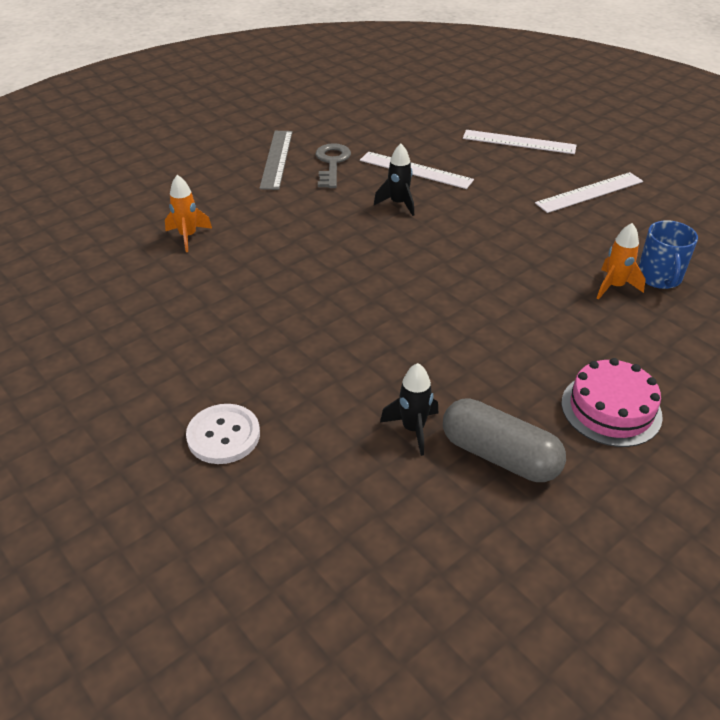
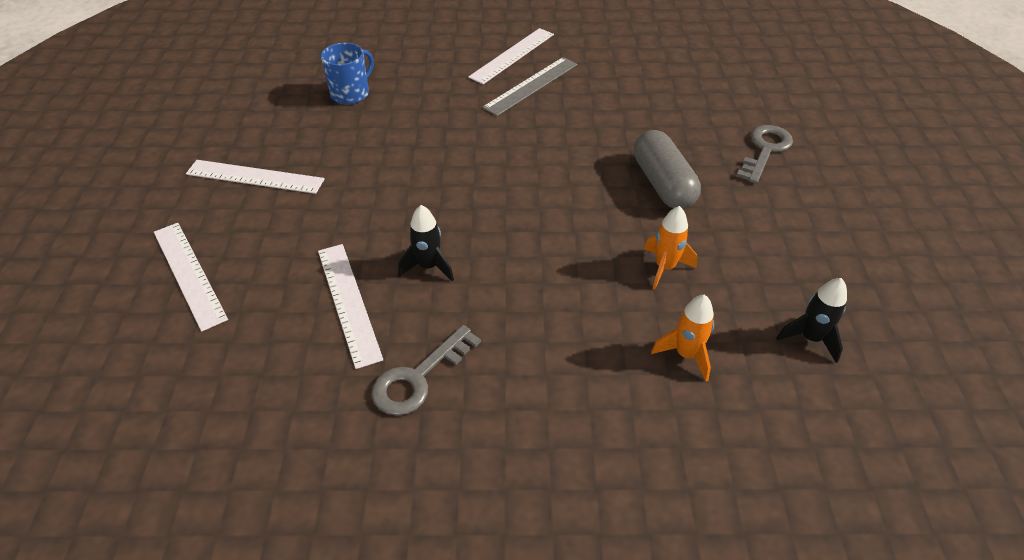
camera: 140 degrees left, 5 degrees up
(223, 435) = (765, 150): white button -> grey key
(277, 159) = (473, 435): grey ruler -> grey ruler (531, 85)
(413, 429) = (638, 98): black rocket -> black rocket (810, 338)
(499, 455) = (603, 67): grey capsule -> grey capsule (663, 184)
(611, 409) = (512, 55): pink cake -> white ruler
(614, 286) = (389, 104): orange rocket -> orange rocket (664, 267)

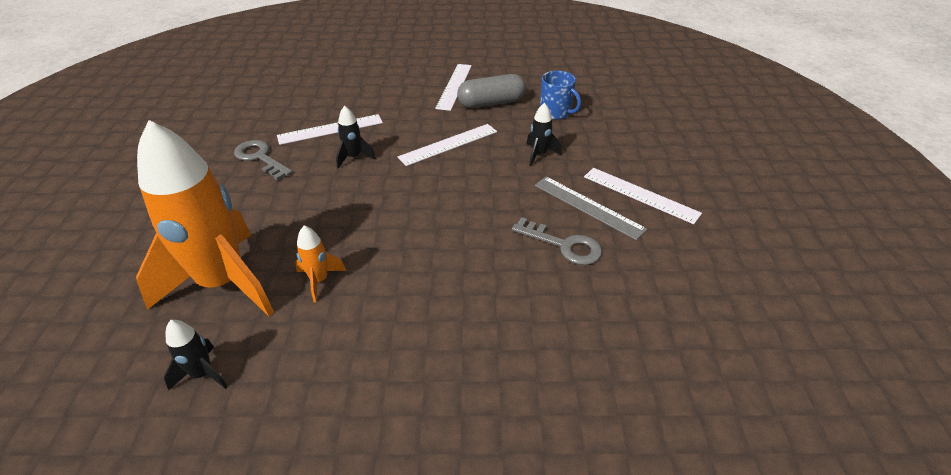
camera: 90 degrees right, 5 degrees down
(189, 274) = (369, 77): white ruler -> white ruler (448, 144)
(439, 110) = (539, 154): none -> black rocket
(663, 184) = (432, 291): grey capsule -> grey capsule (491, 103)
(686, 354) = (223, 283): orange rocket -> orange rocket, size x2.50
(765, 150) = (488, 394): grey key -> grey key (563, 245)

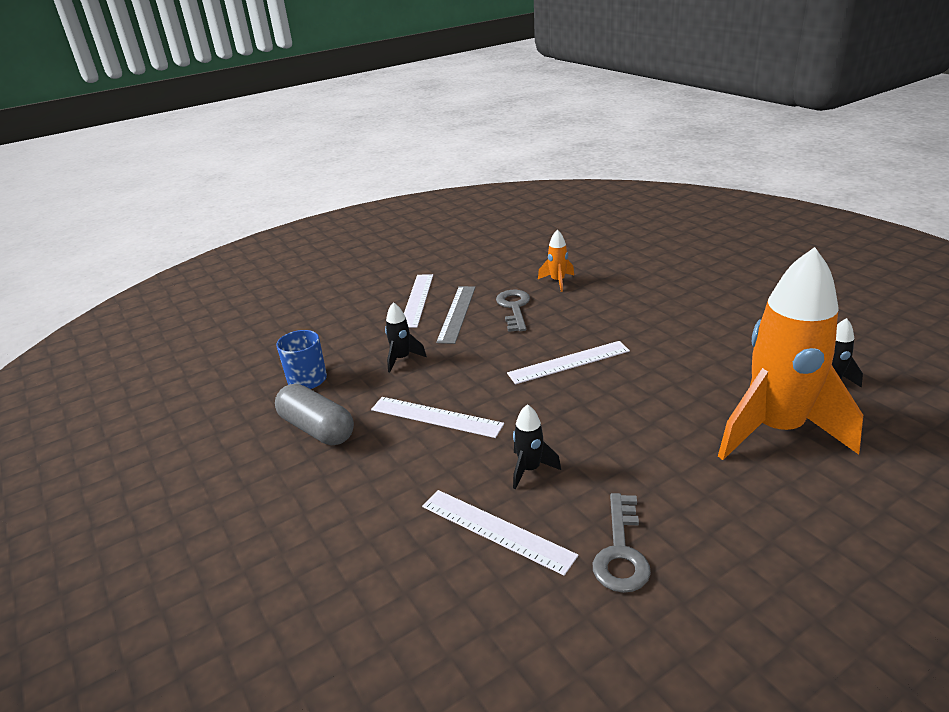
camera: 120 degrees left, 10 degrees down
(319, 280) = (695, 385): orange rocket -> orange rocket (557, 281)
(454, 86) = (290, 480): white ruler -> white ruler (569, 362)

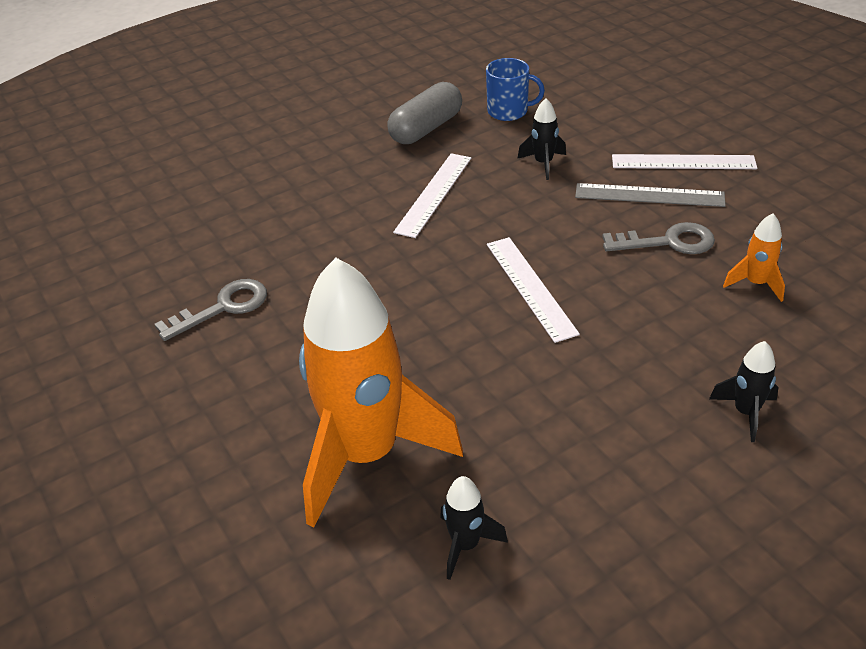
camera: 90 degrees right, 10 degrees up
(496, 530) = (269, 236): white ruler -> none
(530, 469) = (341, 255): black rocket -> black rocket (745, 412)
(621, 551) = (222, 308): grey key -> grey key turned 135 degrees clockwise

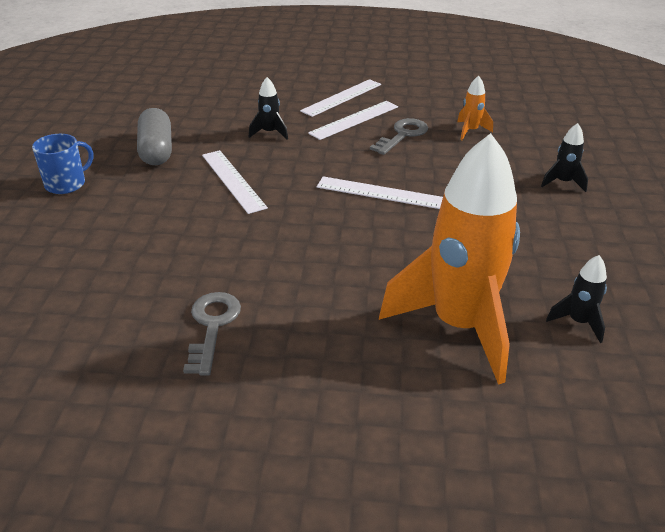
camera: 55 degrees left, 5 degrees down
(509, 111) = (195, 117): blue mug -> blue mug (66, 184)
(649, 195) = (354, 120): grey ruler -> white ruler

